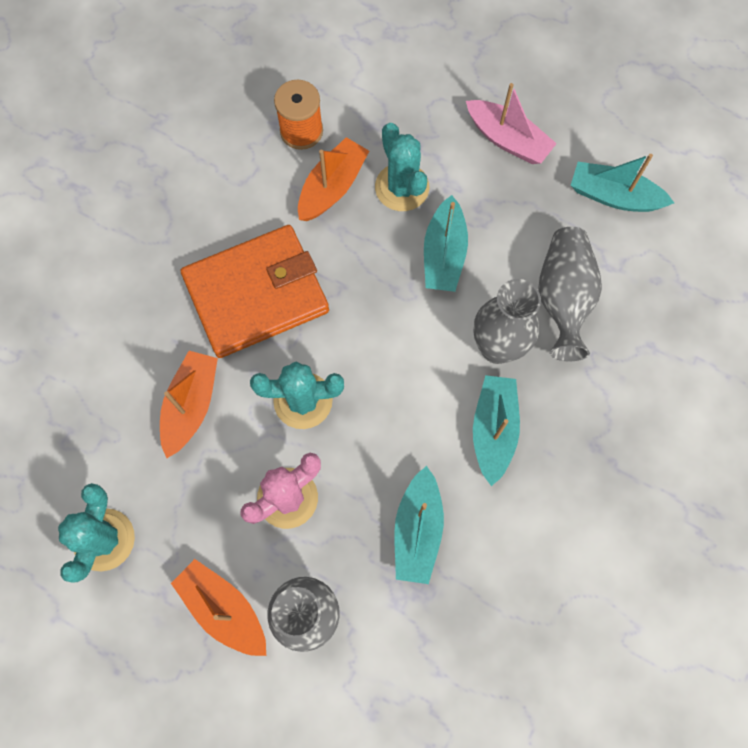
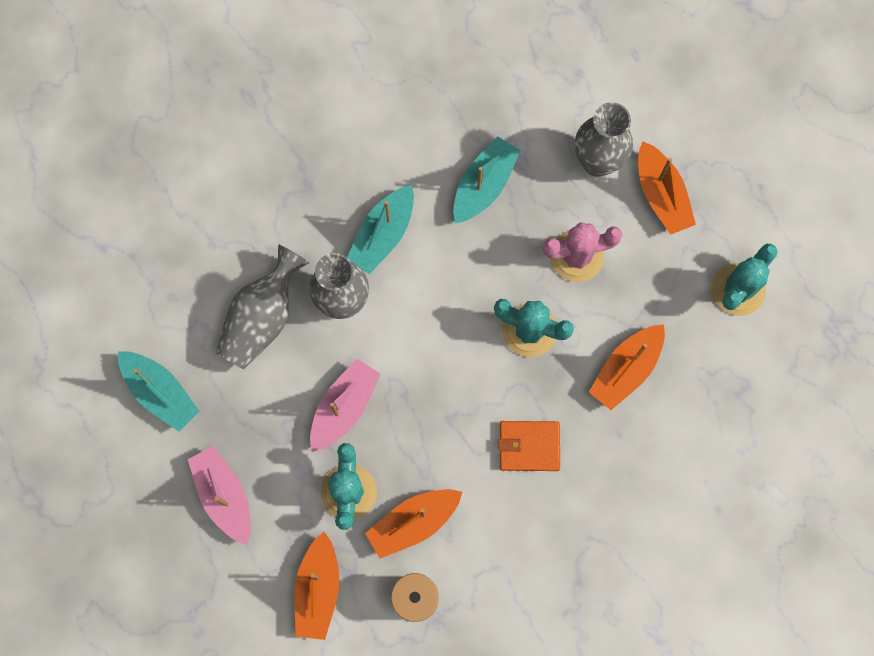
camera: 155 degrees left, 5 degrees up
(256, 294) = (529, 446): orange wallet -> orange wallet, size x0.51
(387, 104) = (318, 589): none -> orange boat
(444, 254) = (344, 407): turquoise boat -> pink boat

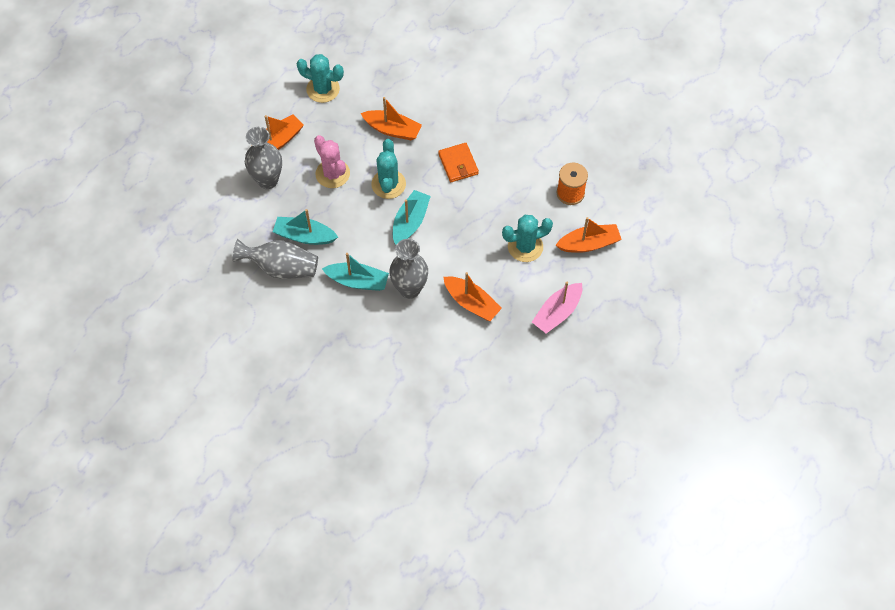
camera: 110 degrees left, 15 degrees down
(160, 392) = (510, 372): turquoise boat -> turquoise boat (410, 222)
(262, 318) = (438, 331): grey vase -> grey vase (281, 268)
(344, 407) = (476, 266): pink boat -> none
(413, 522) = (528, 208): orange boat -> orange boat (471, 303)

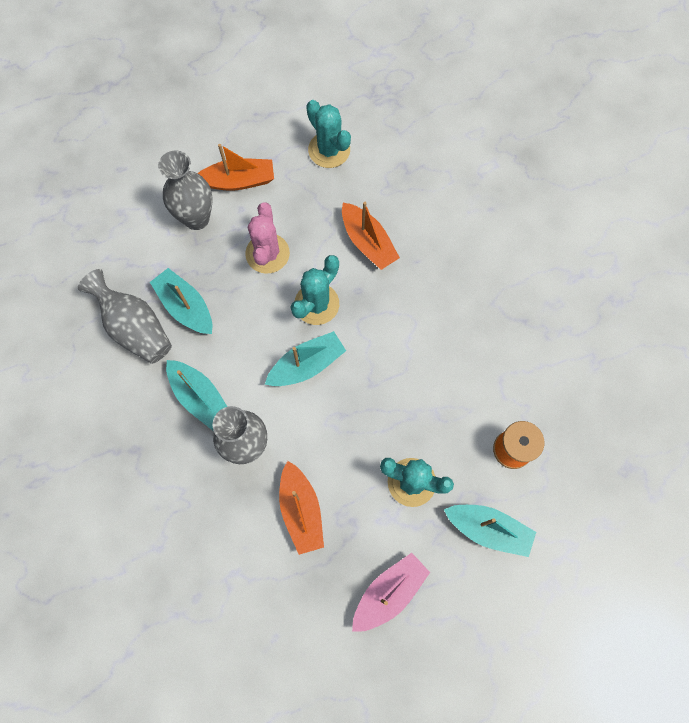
camera: 35 degrees right, 10 degrees up
(458, 164) = (409, 329): orange wallet -> none
(557, 312) = (389, 593): pink boat -> pink boat turned 150 degrees clockwise
(588, 244) = (488, 529): orange boat -> turquoise boat

